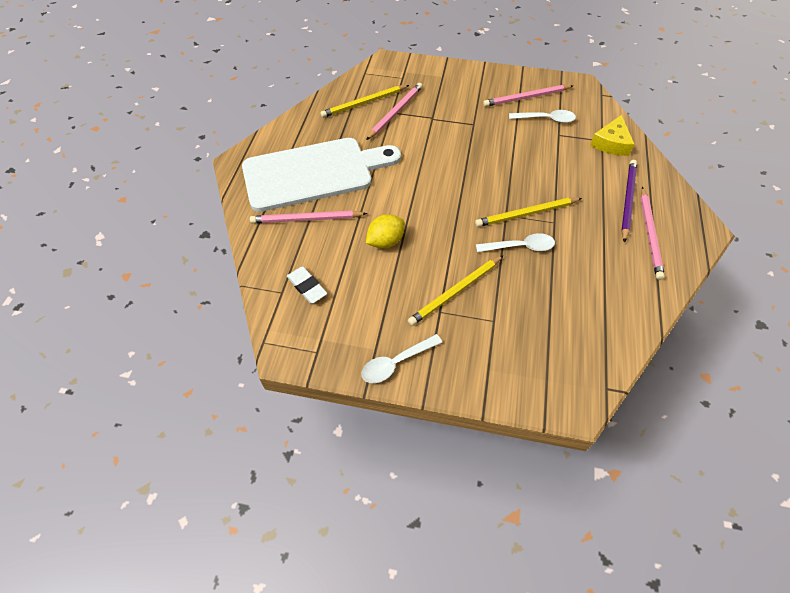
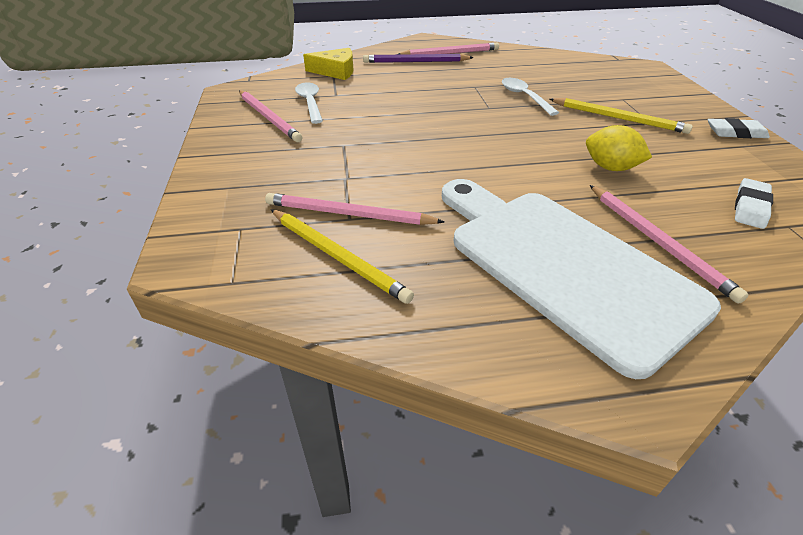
camera: 110 degrees left, 15 degrees down
(396, 362) = (735, 133): white spoon -> white eraser
(526, 214) = (477, 98): yellow pencil -> none

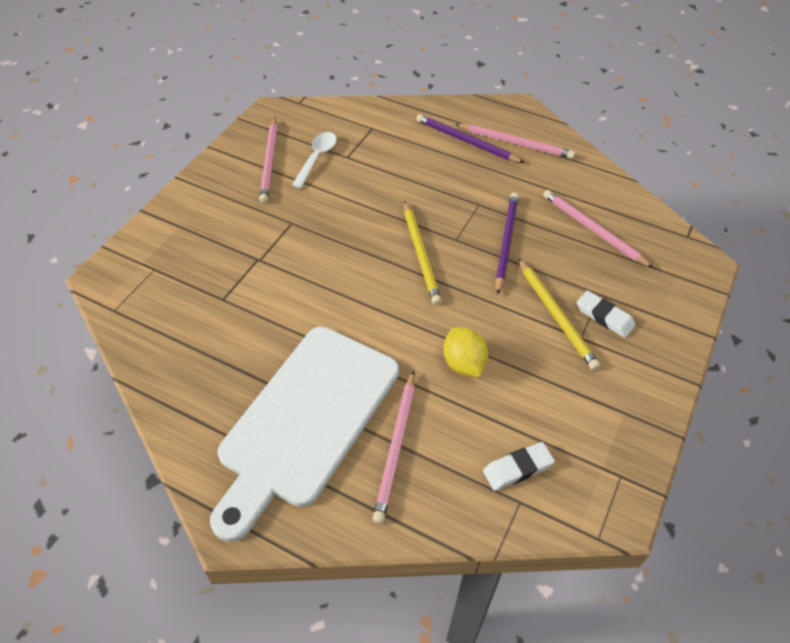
camera: 35 degrees right, 10 degrees up
(335, 71) = (380, 123): yellow cheese -> none
(337, 256) = (185, 326): yellow pencil -> yellow pencil (421, 254)
(348, 214) = (226, 295): pink pencil -> pink pencil (593, 230)
(524, 97) = (506, 242): white spoon -> purple pencil
(561, 265) = (306, 420): white cutting board -> white cutting board turned 150 degrees counterclockwise
(735, 133) = (644, 395): white eraser -> white eraser (604, 317)

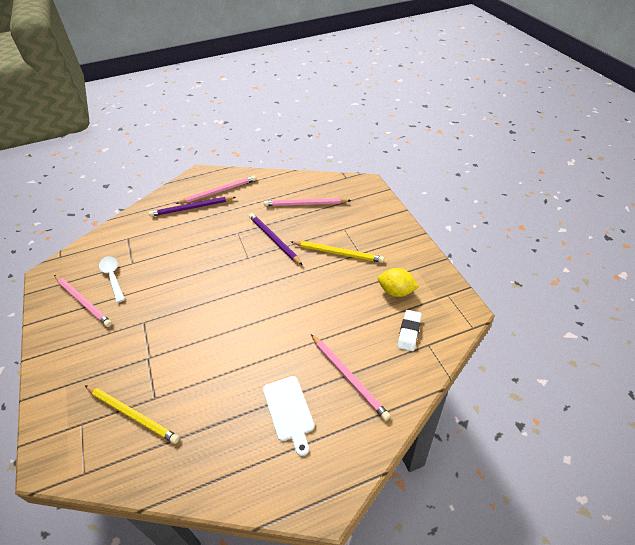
camera: 45 degrees left, 5 degrees down
(306, 420) = (289, 411): white cutting board -> white cutting board, size x0.45
(421, 254) = (239, 278): yellow pencil -> yellow pencil (132, 414)
(463, 364) = (327, 310): yellow lemon -> yellow lemon (396, 291)
(604, 317) = (358, 236): white eraser -> none

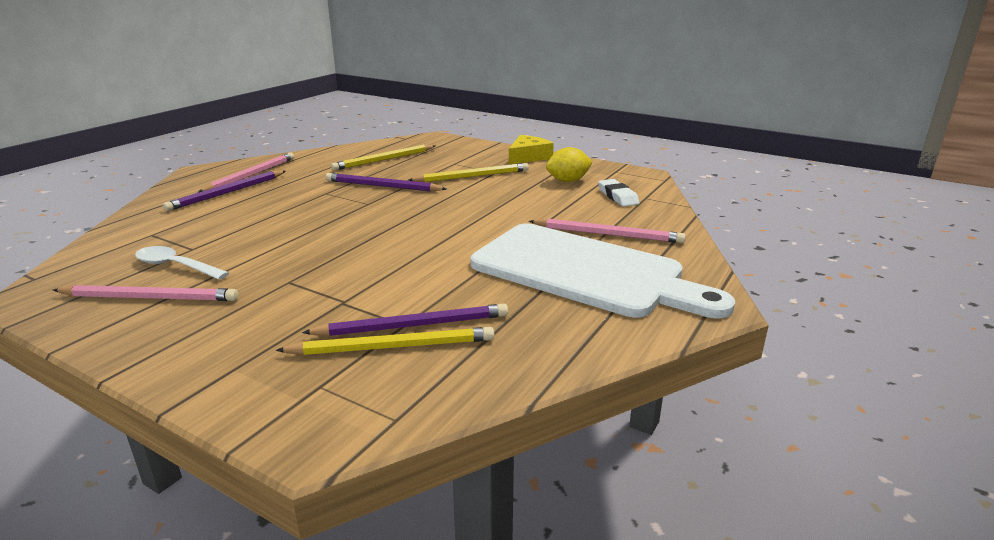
camera: 40 degrees left, 20 degrees down
(156, 402) = (413, 325): none -> purple pencil
(289, 411) = (585, 271): white cutting board -> white cutting board, size x2.21
(305, 204) = (384, 160): pink pencil -> yellow pencil
(403, 242) = (528, 157): none -> yellow cheese

